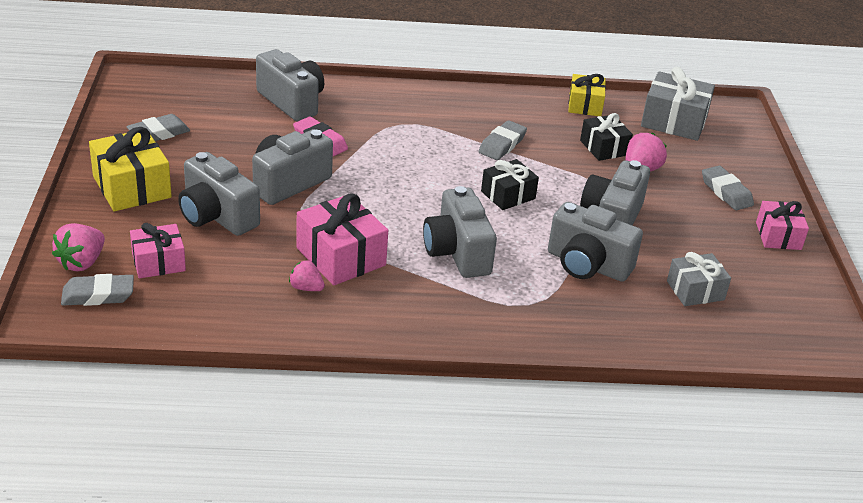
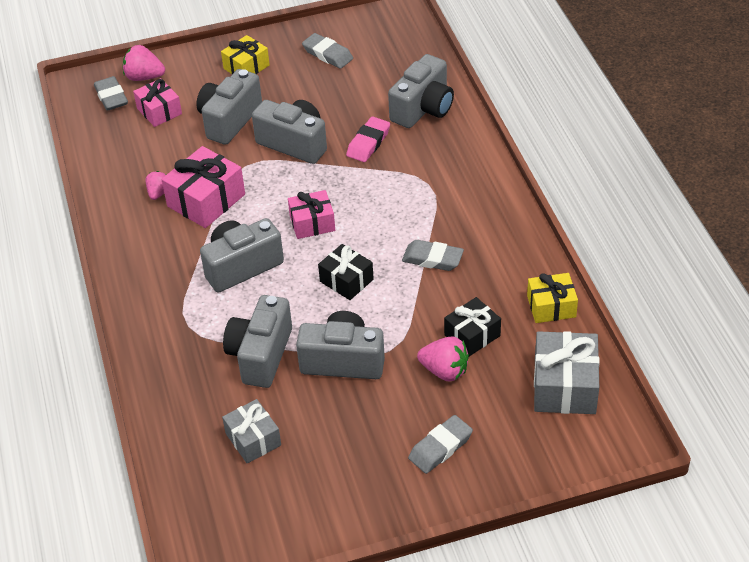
camera: 80 degrees right, 10 degrees up
(132, 187) = (246, 67): yellow gift -> yellow gift, size x0.64
(778, 236) = (378, 500): pink gift -> pink gift (312, 223)

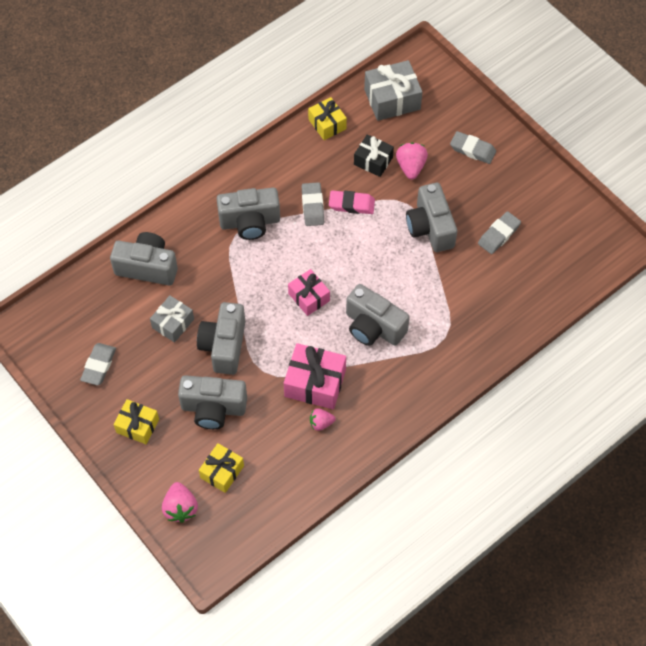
camera: 115 degrees left, 15 degrees up
(111, 97) = (217, 523): grey eraser -> grey eraser (499, 235)
(159, 111) = (222, 472): pink gift -> yellow gift
(253, 439) = (519, 254): grey gift -> grey gift (173, 323)
(261, 355) = (449, 279): grey camera -> grey camera (250, 222)
(346, 280) = (357, 252): black gift -> none
(368, 143) = (203, 292): pink eraser -> pink eraser (351, 204)

